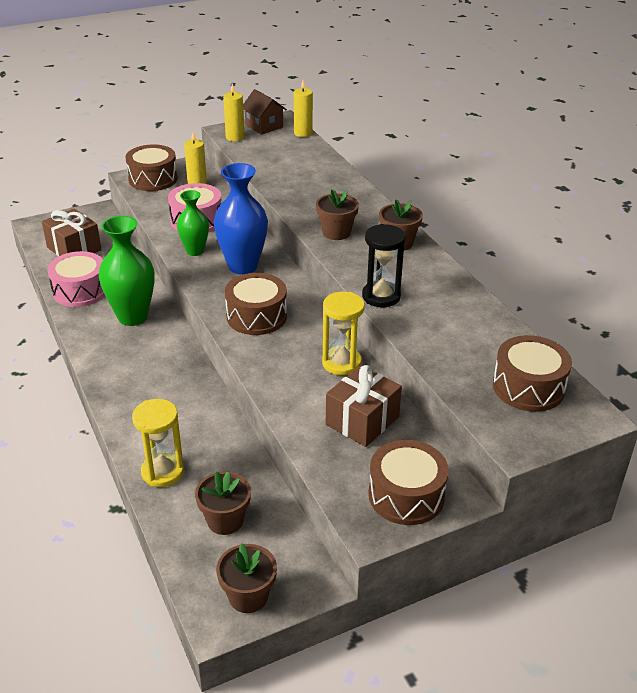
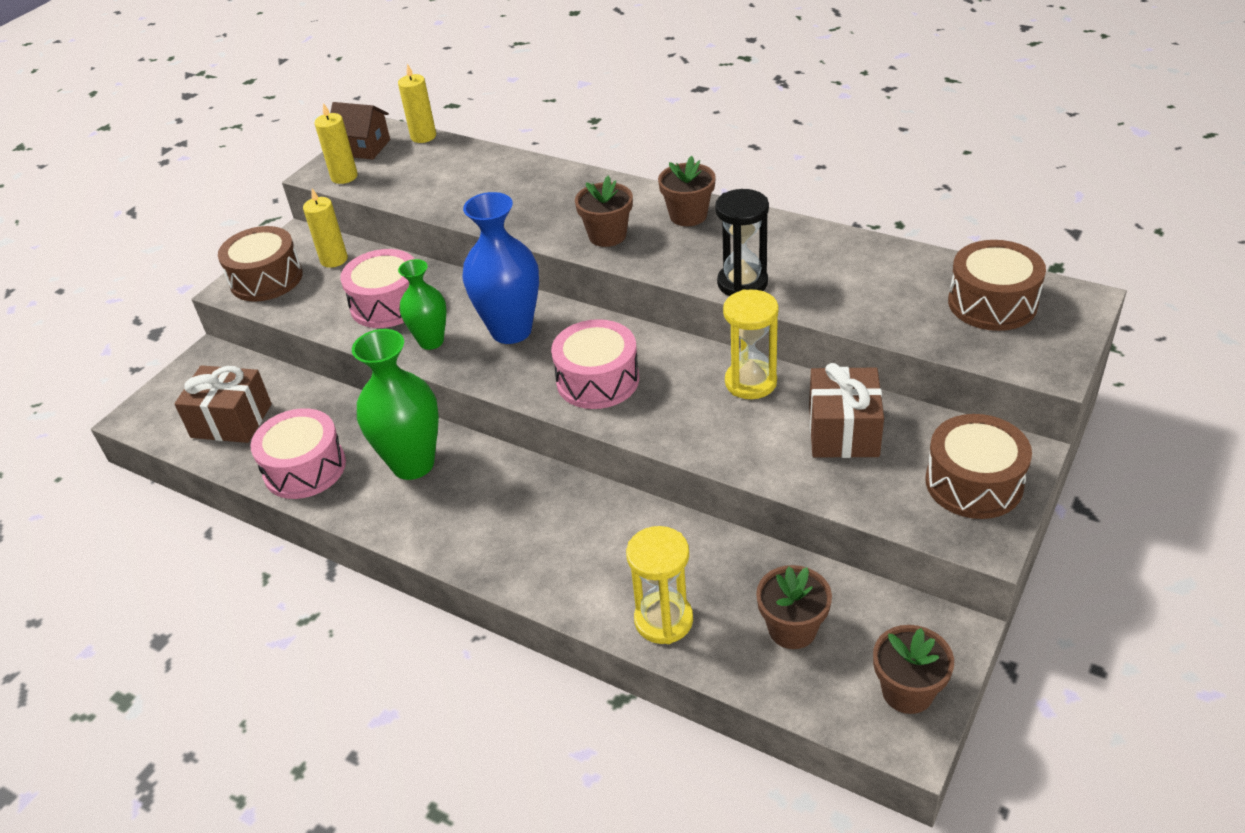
camera: 30 degrees left, 5 degrees up
(256, 316) = (597, 380): brown drum -> pink drum

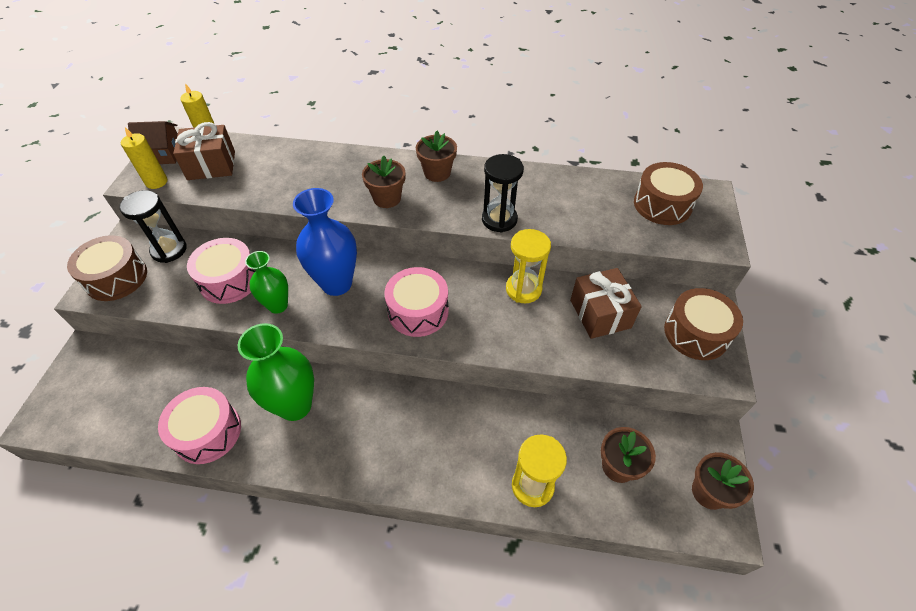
camera: 25 degrees left, 10 degrees up
(231, 420) = (127, 404): brown gift -> brown gift (211, 165)
(334, 259) = (169, 250): yellow candle -> black hourglass

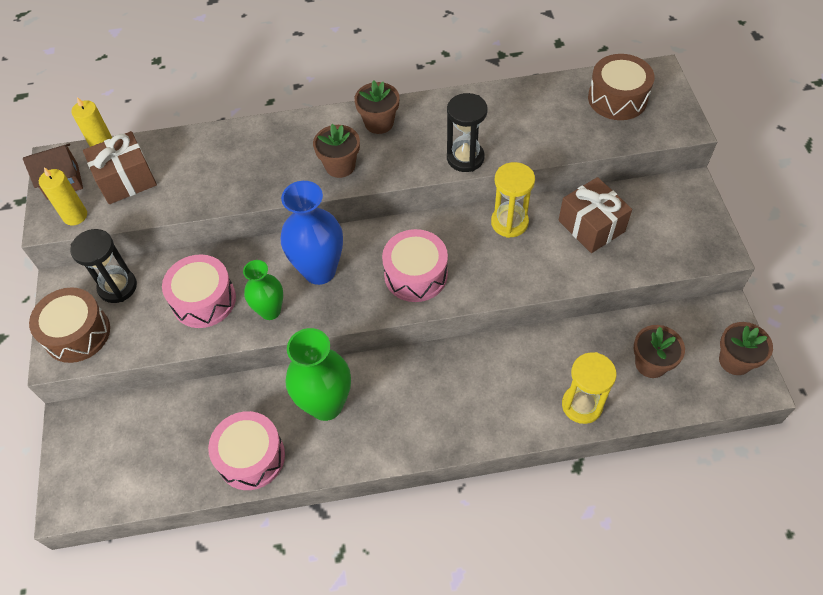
camera: 15 degrees left, 5 degrees up
(696, 333) = (684, 219): brown drum -> none

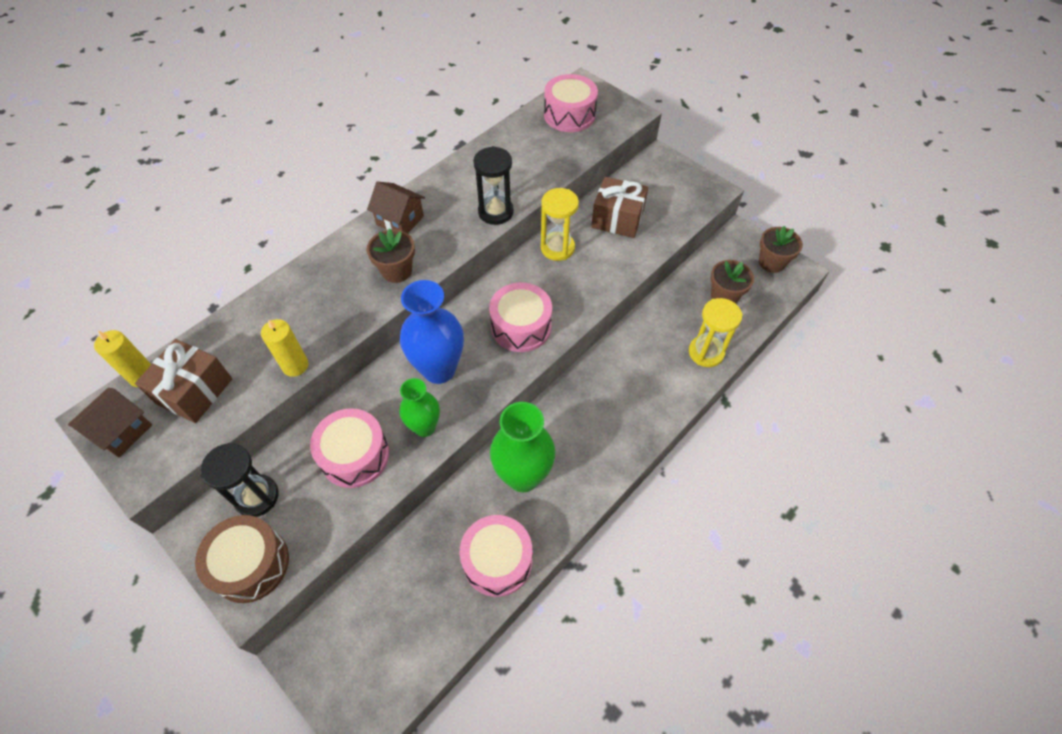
camera: 40 degrees left, 0 degrees up
(75, 216) = (166, 454): yellow candle -> yellow candle (295, 365)
(379, 123) = (400, 220): brown flower pot -> brown house
(617, 98) = (569, 115): brown drum -> pink drum

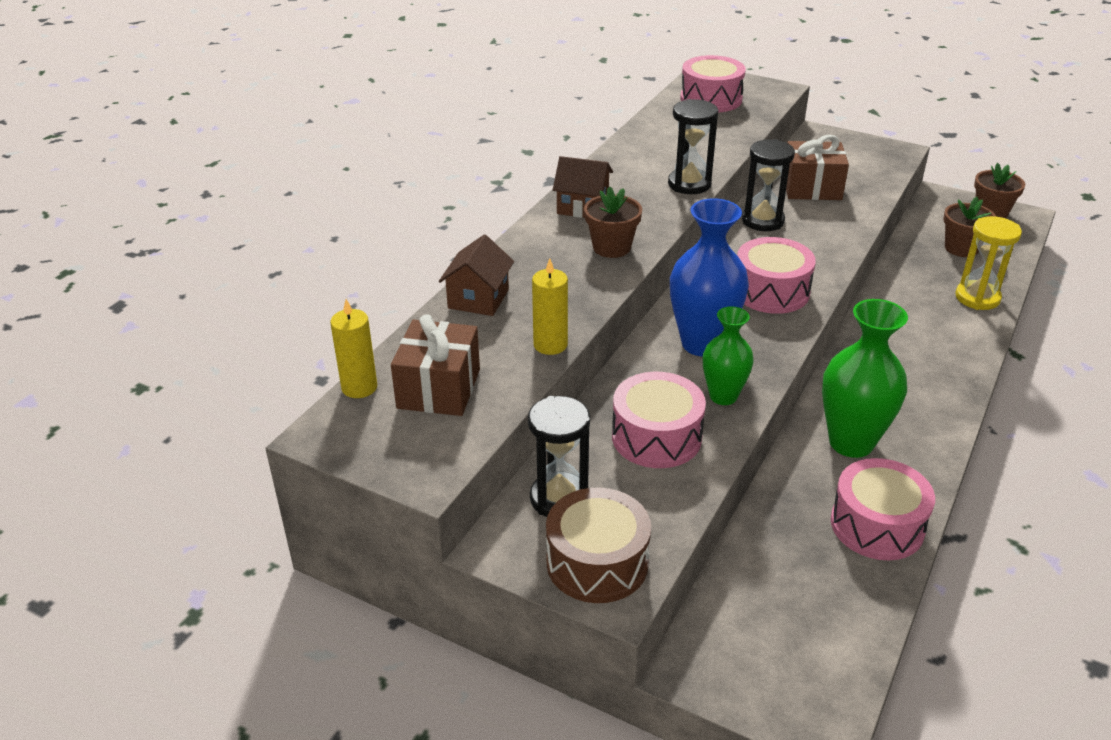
camera: 15 degrees left, 20 degrees down
(122, 431) = (369, 440): brown house -> brown house (478, 299)
(557, 248) = (763, 221): yellow hourglass -> black hourglass

